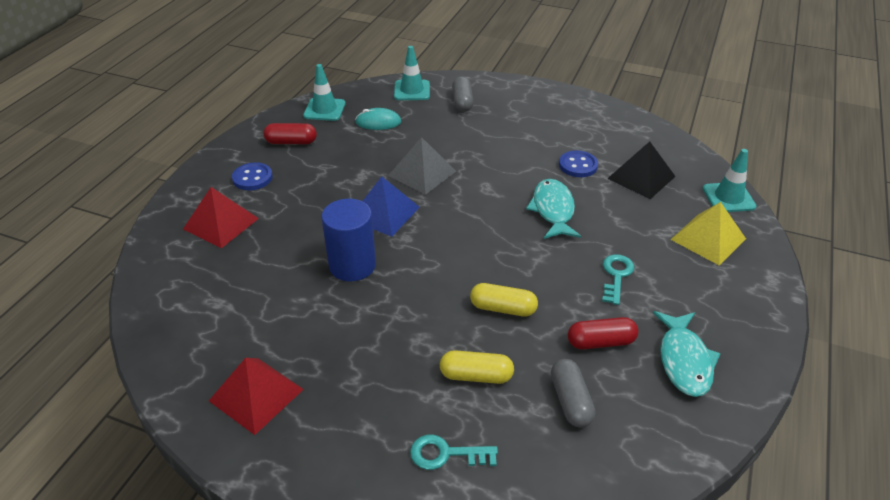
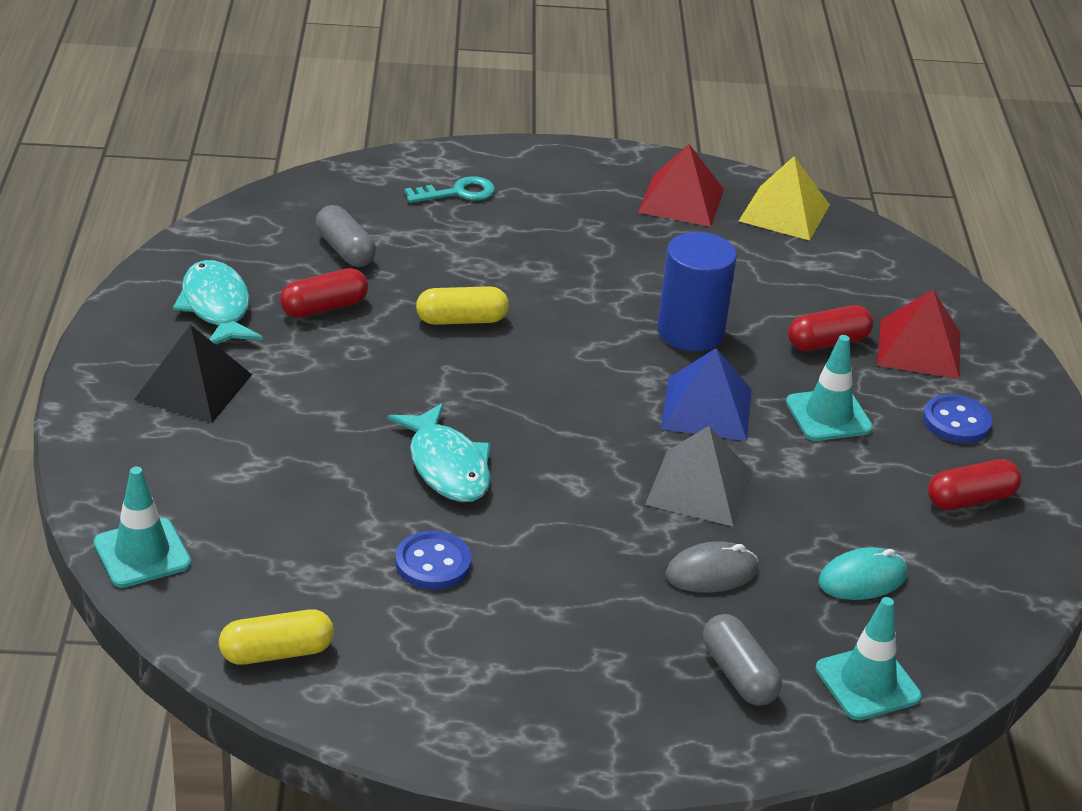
camera: 155 degrees right, 5 degrees down
(272, 239) = (827, 342): none -> red capsule
(324, 110) = (990, 586): turquoise traffic cone -> turquoise traffic cone (828, 415)
(445, 137) = (711, 572): none -> grey mouse
(476, 376) = (460, 252): yellow capsule -> yellow capsule (276, 652)
(616, 276) = (320, 386): turquoise key -> none
(641, 177) = (308, 563): black pyramid -> black pyramid (193, 387)
(708, 239) = (182, 468): yellow pyramid -> yellow pyramid (784, 212)

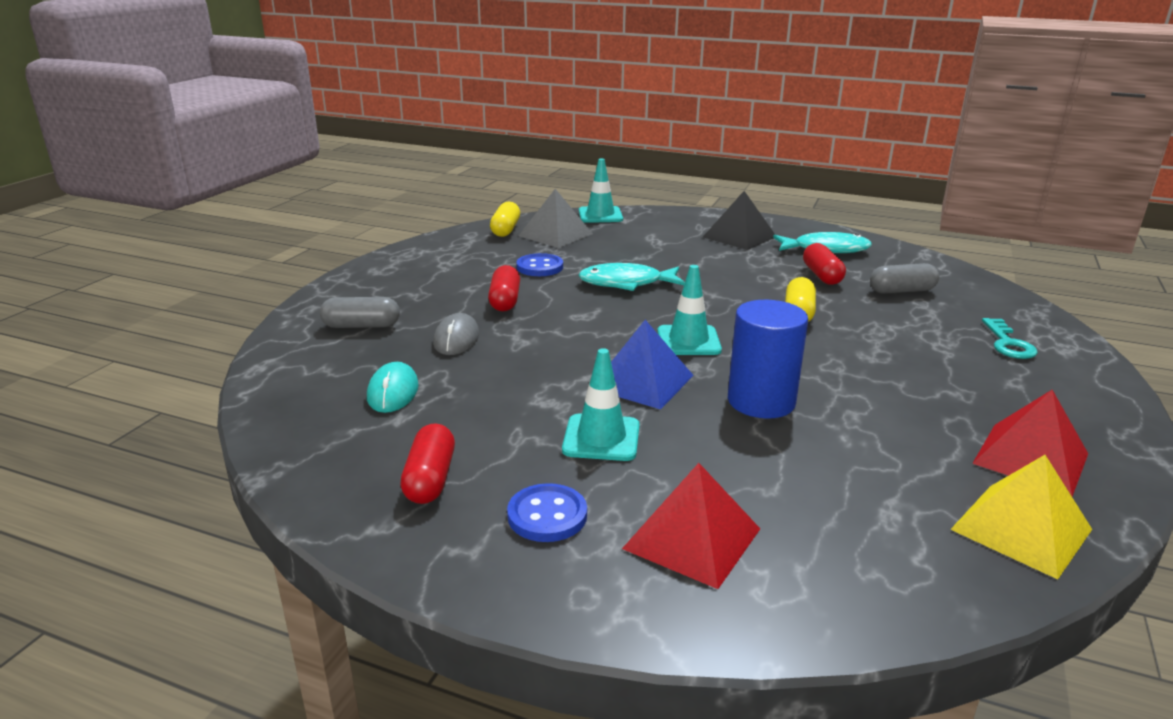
camera: 115 degrees right, 10 degrees down
(699, 487) = (546, 355): grey pyramid -> grey pyramid (555, 234)
(827, 342) = (723, 475): red capsule -> red capsule (505, 301)
(867, 683) = (301, 364): turquoise traffic cone -> turquoise traffic cone (688, 341)

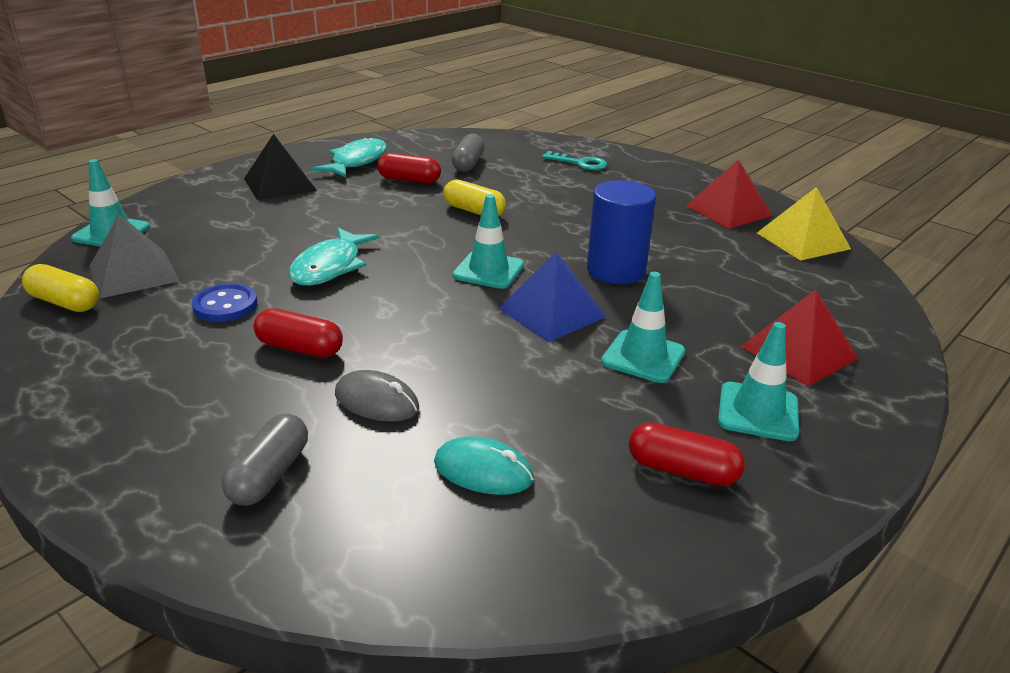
camera: 70 degrees left, 5 degrees up
(547, 515) = (758, 412): blue button -> turquoise traffic cone

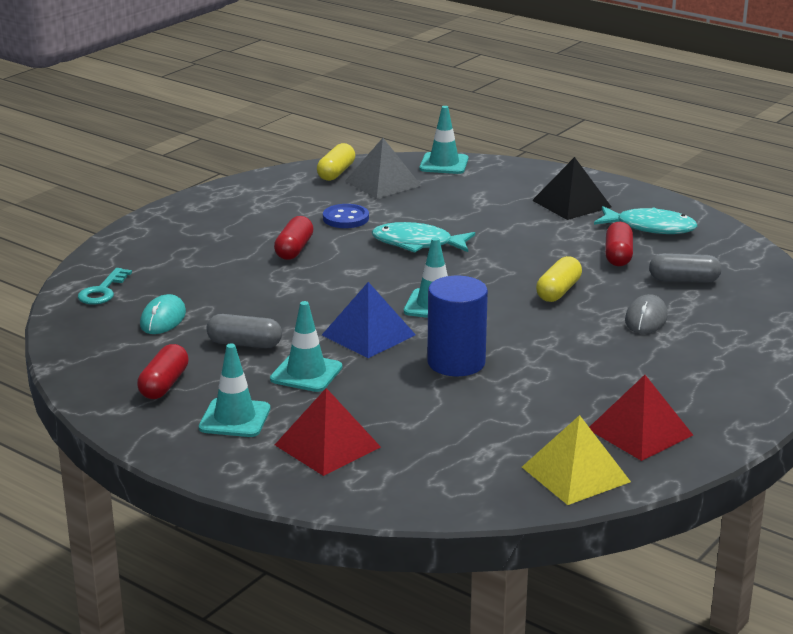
camera: 85 degrees right, 5 degrees down
(269, 475) = (159, 260): grey capsule -> grey capsule (244, 344)
(376, 401) = (234, 280): grey mouse -> grey mouse (646, 319)
(580, 163) = (732, 341): turquoise key -> turquoise key (102, 291)

